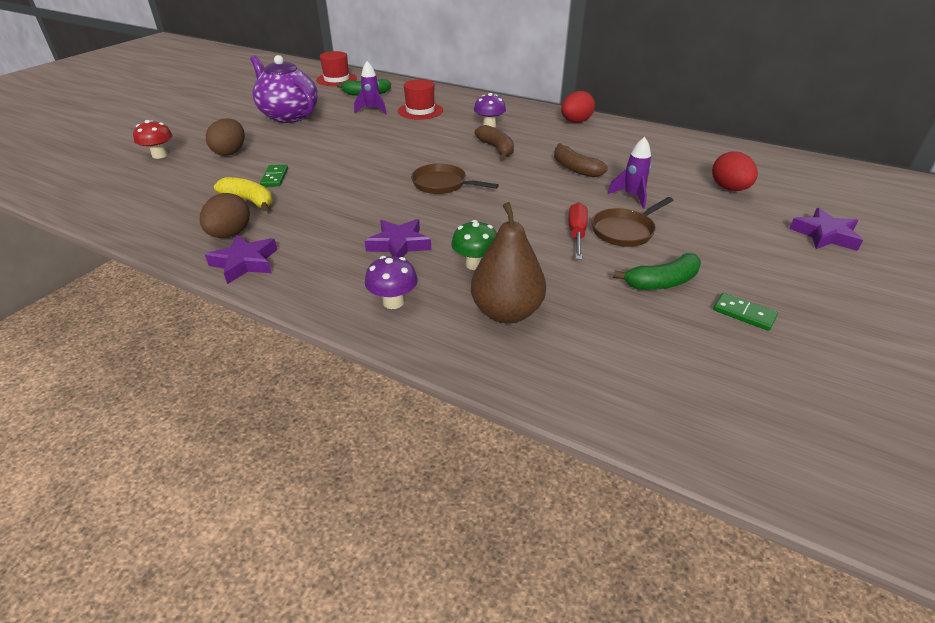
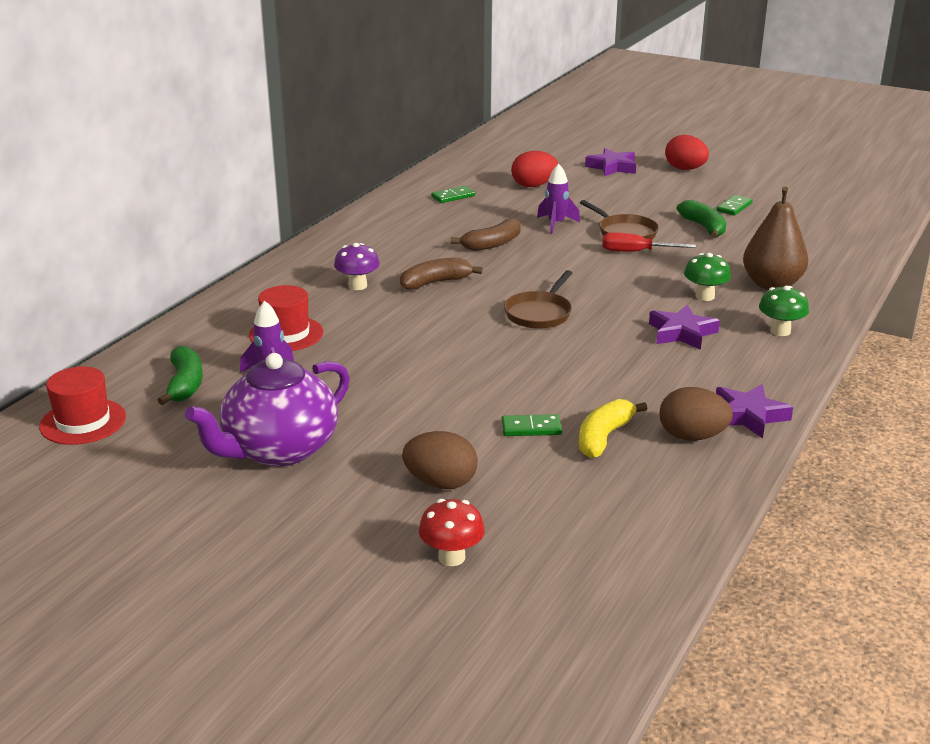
camera: 90 degrees left, 10 degrees down
(393, 302) = (780, 331): purple mushroom -> green mushroom
(575, 122) = (353, 235): red egg -> red egg (685, 169)
(675, 154) = (453, 196): none -> green domino

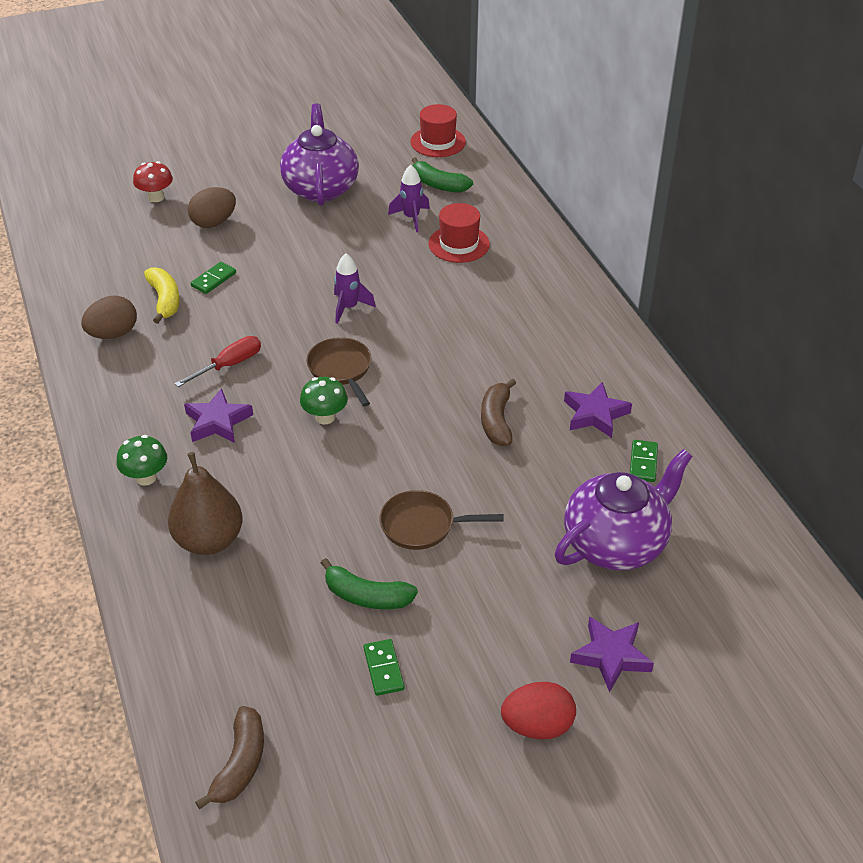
camera: 130 degrees right, 15 degrees up
(357, 286) = (499, 307): purple mushroom -> none
(435, 283) = (458, 347): brown banana -> brown banana (240, 764)
(533, 185) = (616, 543): red egg -> purple teapot
(556, 224) = (495, 490): purple rocket -> purple rocket (349, 308)
(636, 252) = (374, 501): red screwdriver -> red screwdriver (229, 365)
(705, 296) = (247, 480): green mushroom -> green mushroom (325, 417)
(748, 416) = (93, 373): purple star -> purple star (595, 414)

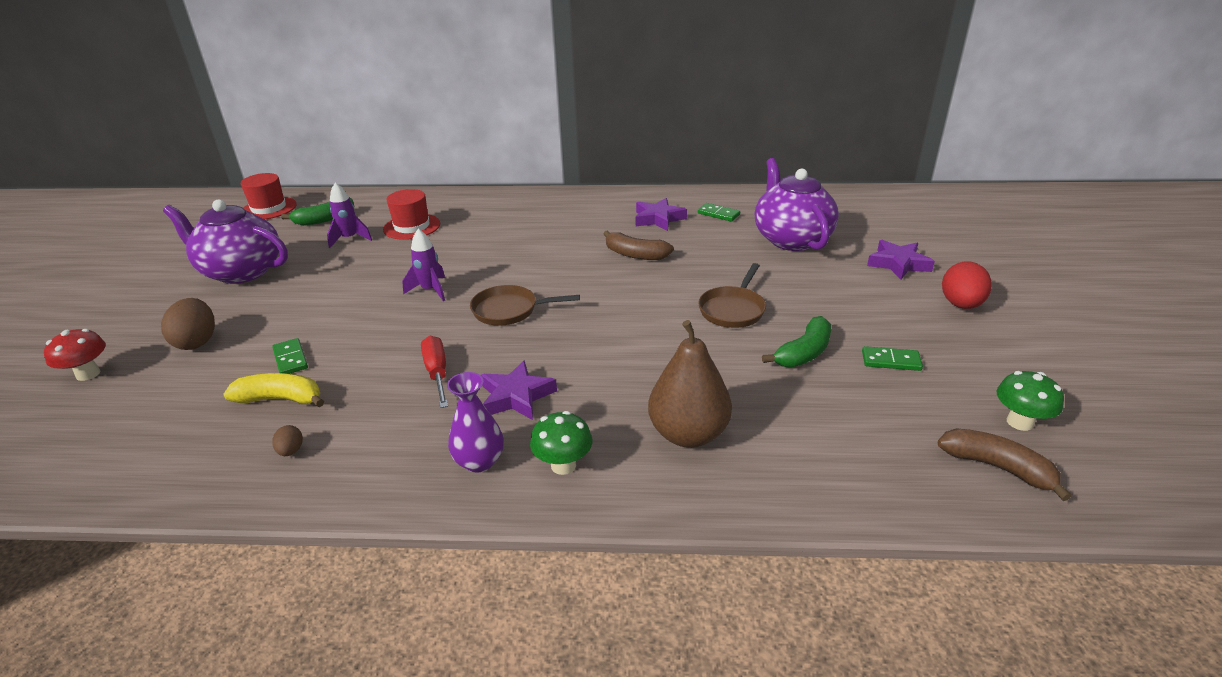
camera: 65 degrees left, 10 degrees down
(113, 334) = (291, 451): brown egg -> brown egg, size x0.49
(134, 431) = (479, 461): none -> purple vase
(325, 417) = (565, 331): green mushroom -> green mushroom (1019, 422)

